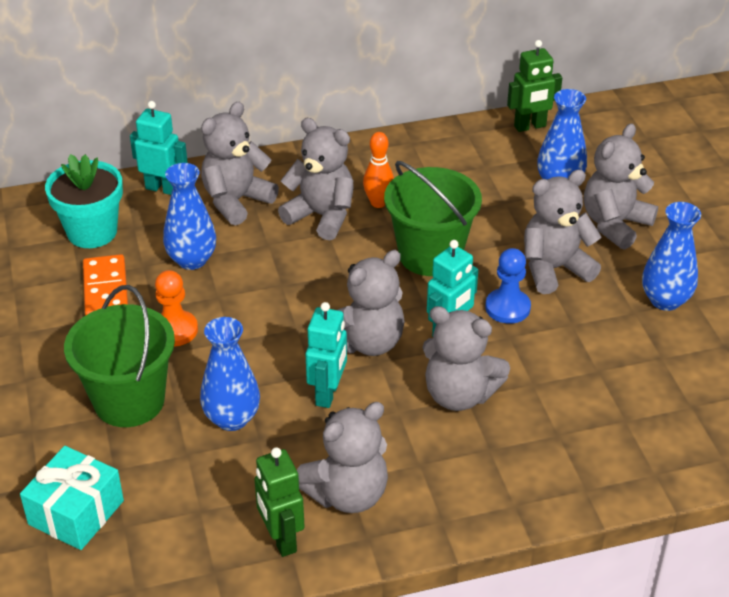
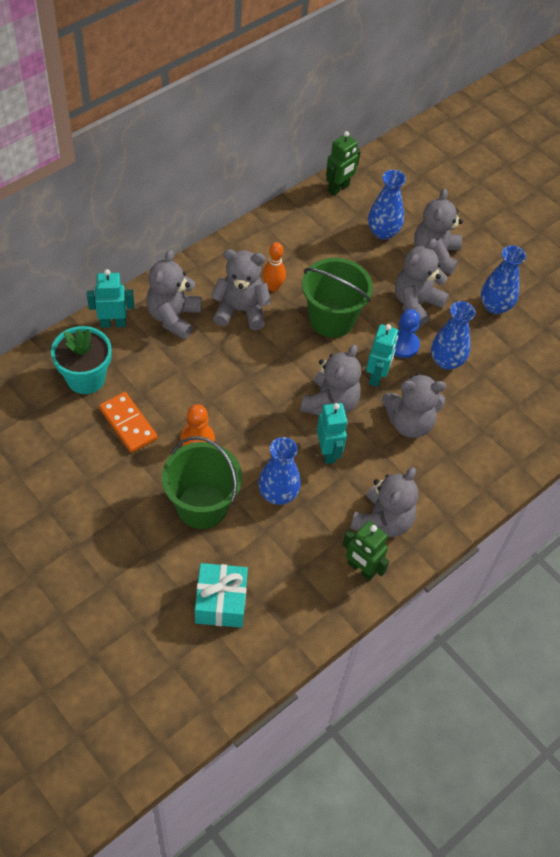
camera: 30 degrees left, 15 degrees up
(192, 260) = (173, 377): blue vase -> blue vase (446, 361)

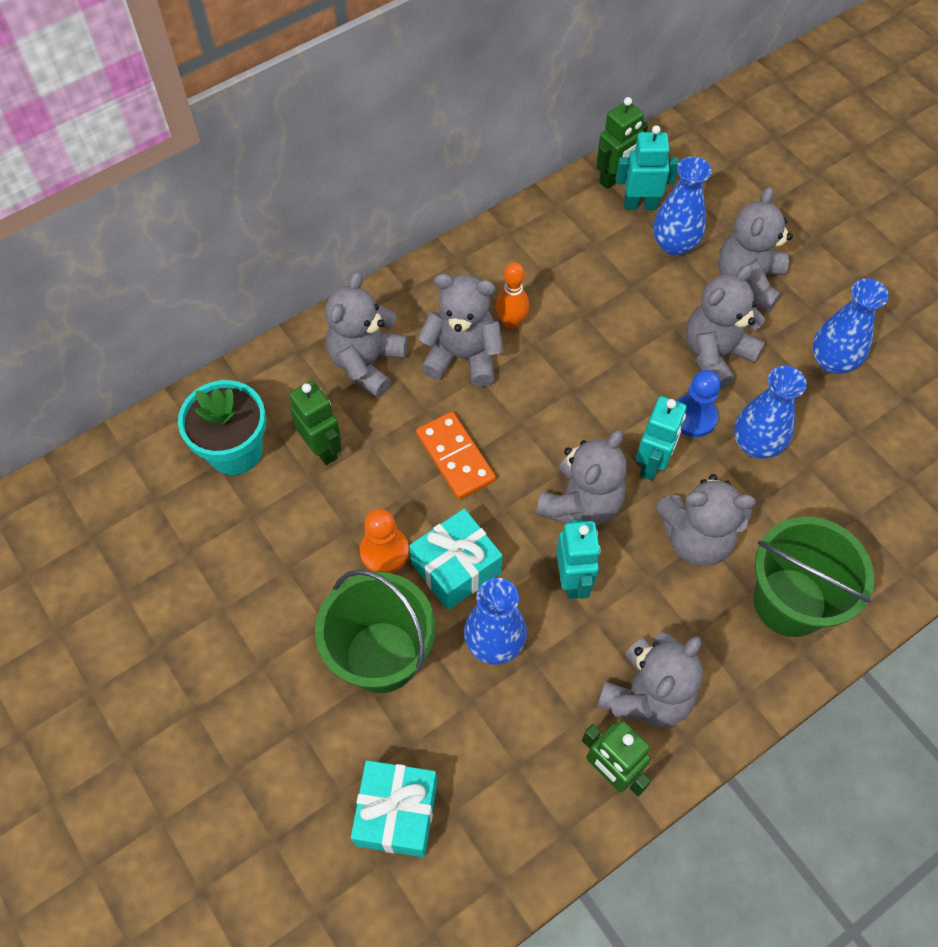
camera: 10 degrees right, 5 degrees up
(113, 323) = (281, 369): turquoise robot -> turquoise robot (640, 205)
(128, 424) = (288, 523): orange domino -> orange domino (455, 457)
(148, 374) = (322, 448): none -> green robot
(248, 448) = (456, 568): none -> turquoise gift
(332, 319) = (592, 374): green bucket -> green bucket (789, 602)

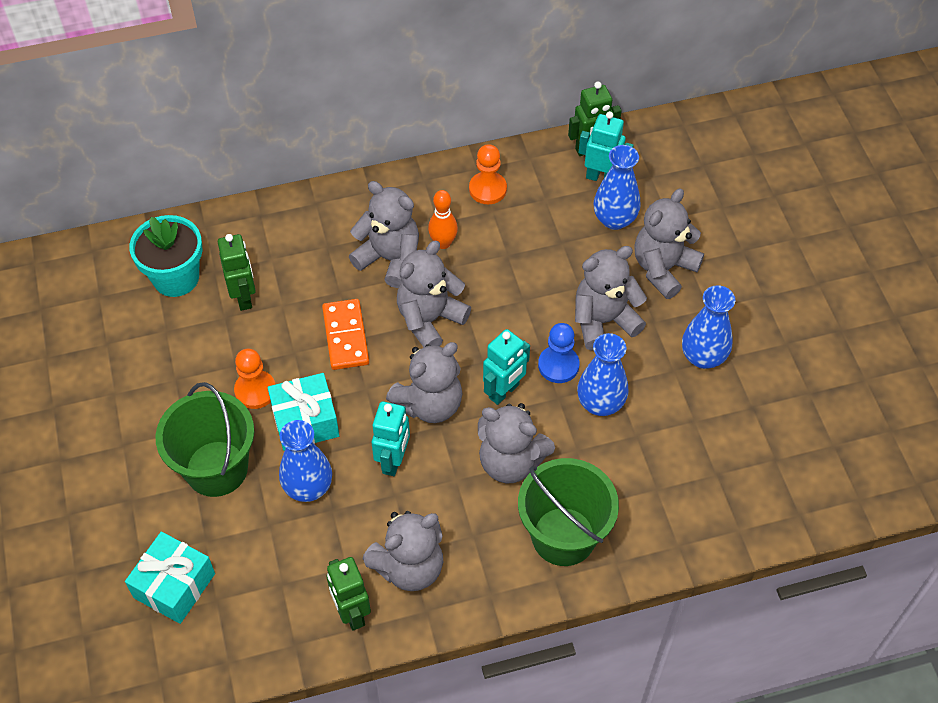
camera: 20 degrees right, 5 degrees down
(367, 363) = (310, 241): grey teddy bear -> grey teddy bear (430, 320)
(530, 250) = (487, 189): none -> orange pawn

